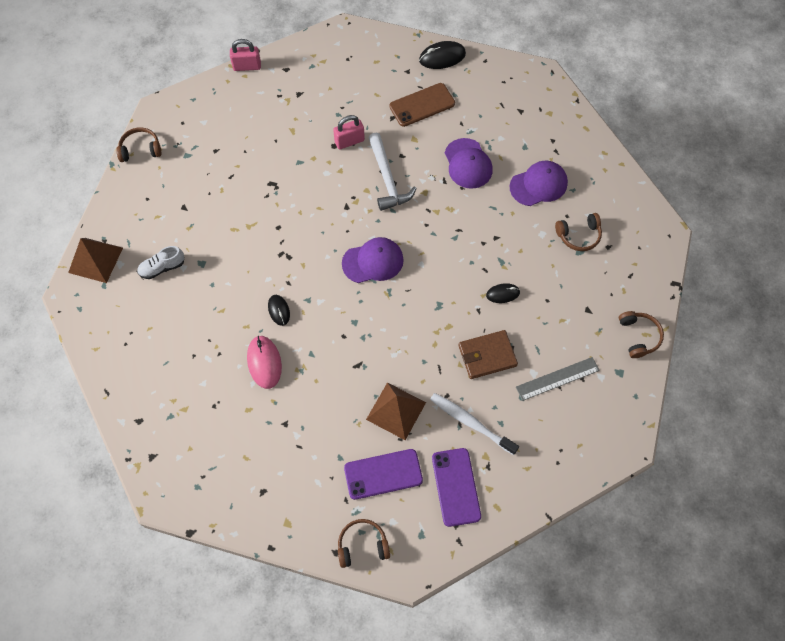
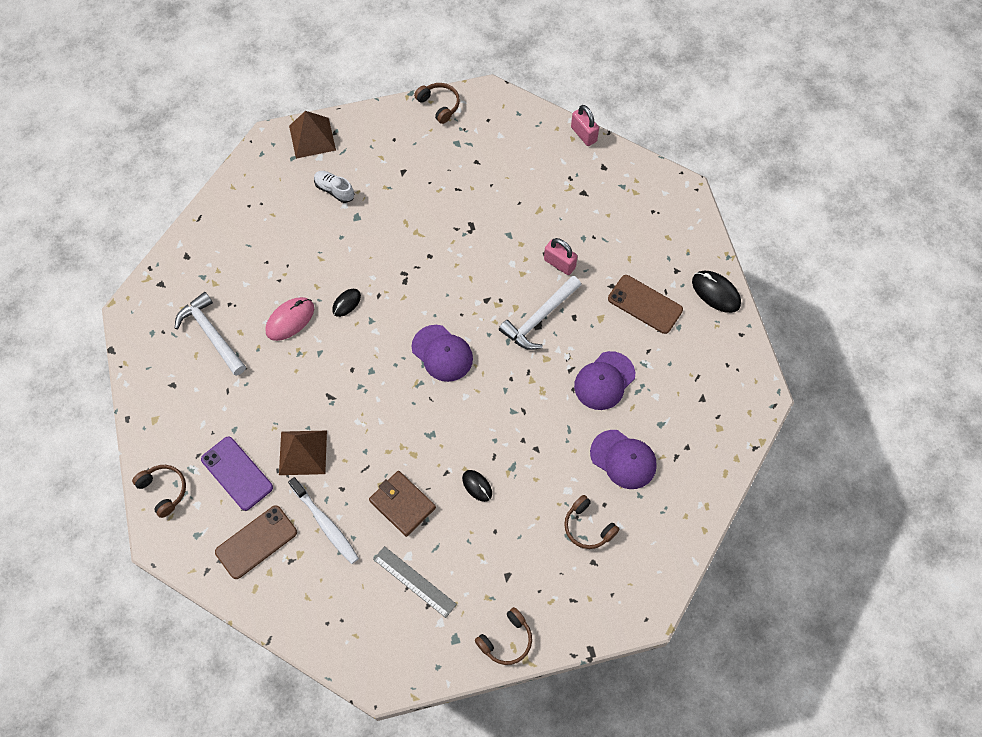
camera: 60 degrees right, 0 degrees up
(234, 435) = (211, 334): none -> white hammer
(456, 487) = (256, 542): purple phone -> brown phone
(471, 423) = (325, 524): white toothbrush -> white toothbrush turned 135 degrees clockwise

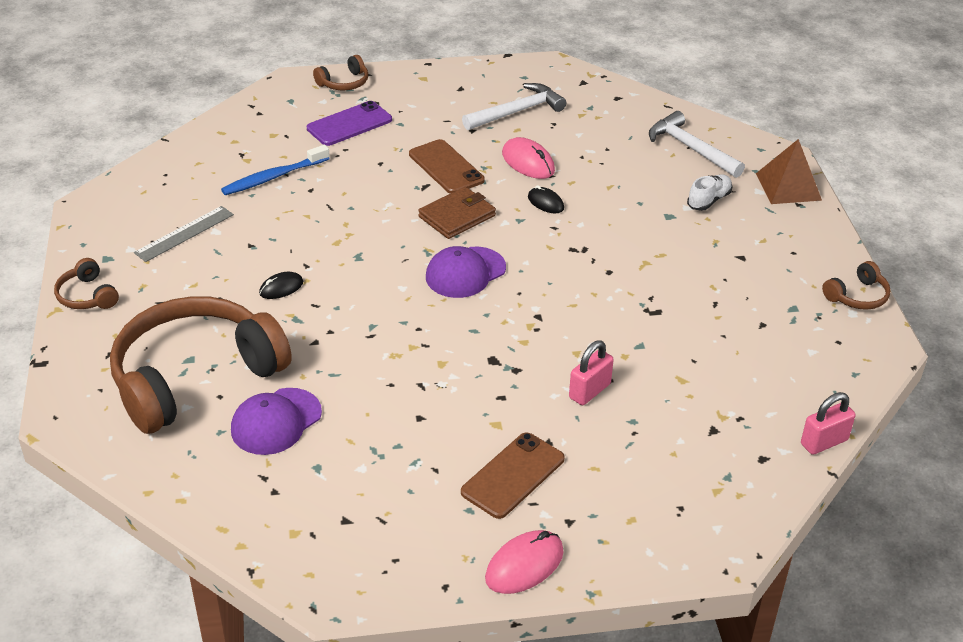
camera: 95 degrees right, 25 degrees down
(256, 542) = (270, 134): brown phone -> brown phone (446, 167)
(303, 452) = (361, 165): brown pyramid -> none
(325, 524) = (273, 177): white toothbrush -> blue toothbrush
(402, 504) = (277, 230): brown wallet -> brown wallet (457, 216)
(539, 318) = (503, 363): white hammer -> white hammer (690, 148)
(588, 527) = (195, 377): brown headphones -> brown headphones, size x2.46
(604, 381) = (397, 416): purple cap -> none
(716, 292) = (524, 565): black mouse -> pink mouse

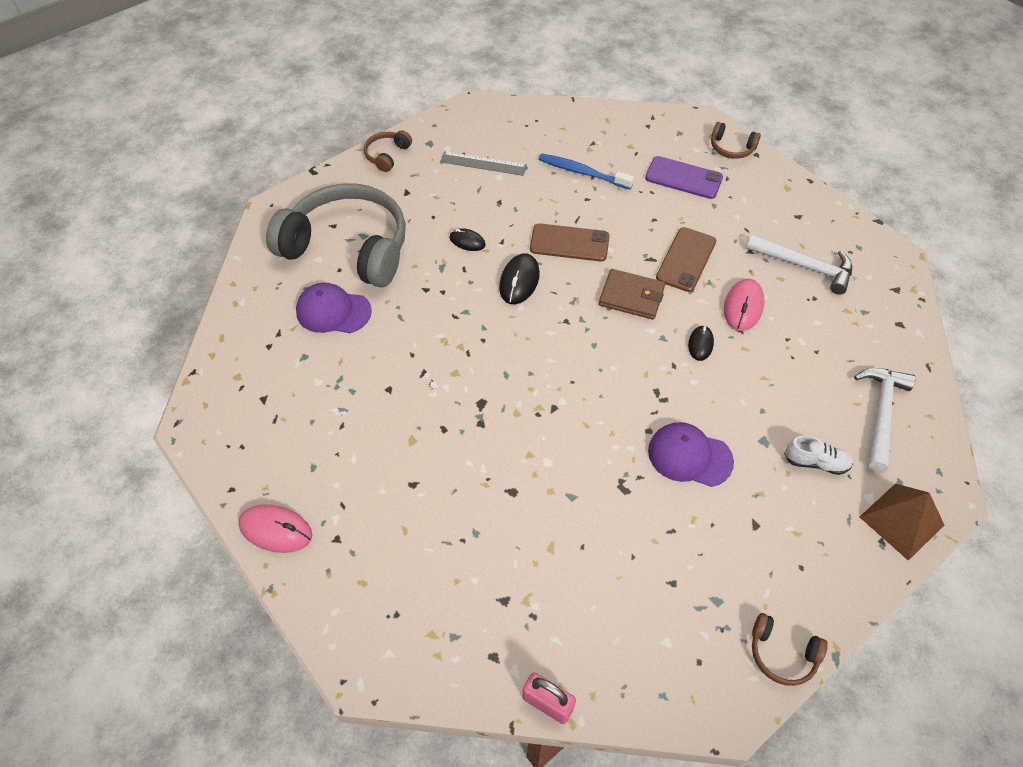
camera: 60 degrees right, 15 degrees up
(195, 377) = (348, 248): brown headphones -> grey headphones
(369, 275) = (519, 281): none -> black mouse
(465, 272) = (568, 336): purple cap -> purple cap (689, 456)
(513, 475) = (363, 478): brown phone -> brown phone (569, 243)
(589, 391) = (490, 485): pink padlock -> none

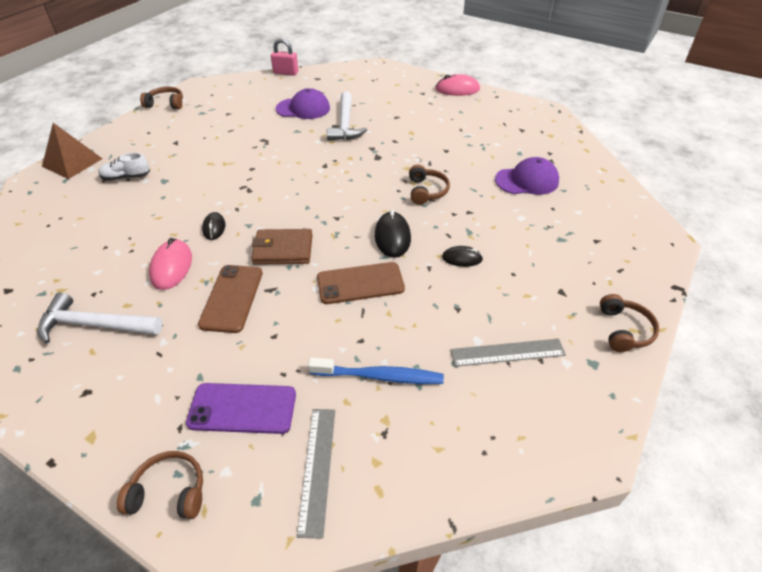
camera: 160 degrees right, 10 degrees down
(348, 248) = (563, 226): grey headphones -> none
(453, 329) = (426, 191): none -> brown headphones
(640, 137) = (317, 468): none -> grey ruler
(689, 456) = (220, 162): purple cap -> purple cap (303, 108)
(880, 414) = (61, 215): white hammer -> white hammer (345, 124)

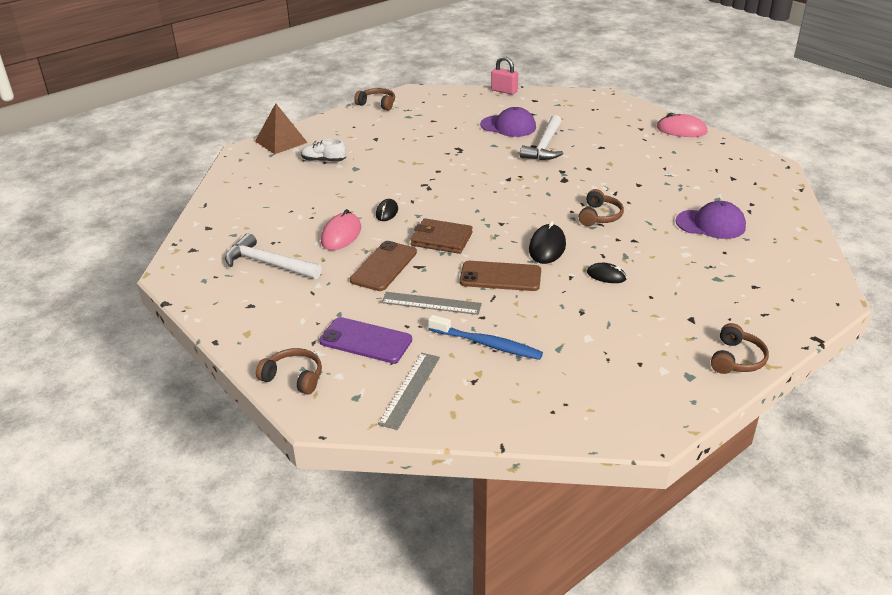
camera: 20 degrees right, 10 degrees down
(507, 353) = (611, 352): grey ruler -> grey ruler (431, 303)

